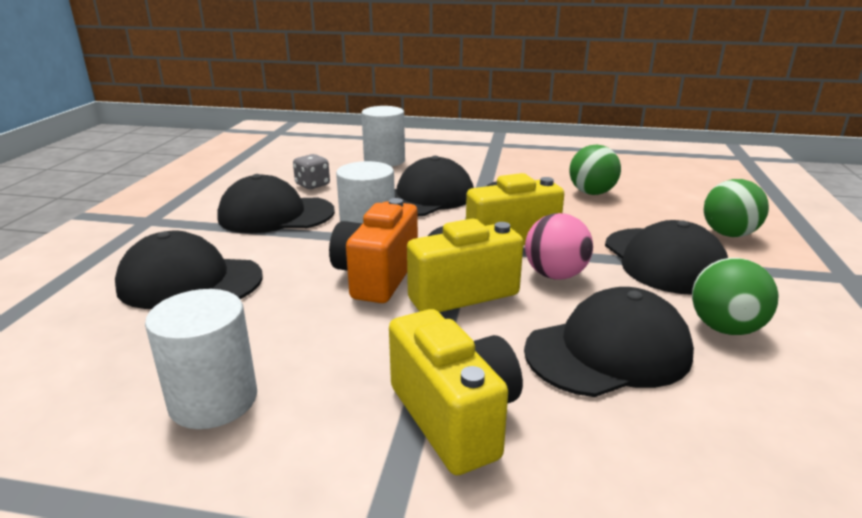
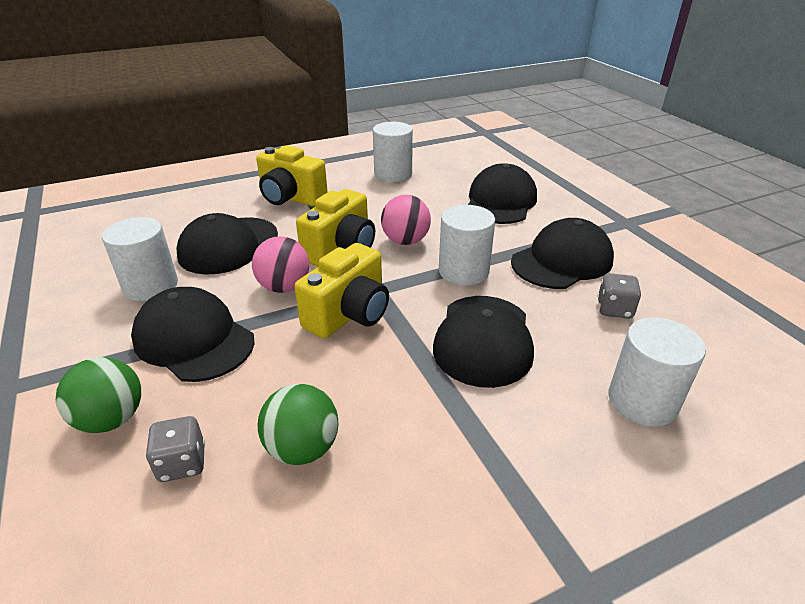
camera: 145 degrees right, 10 degrees up
(190, 282) = (500, 201): black cap -> black cap turned 45 degrees counterclockwise
(377, 276) = (405, 241): orange camera -> pink ball
(670, 206) = (182, 463): none -> grey dice
(725, 328) = (151, 286): green ball -> white cylinder

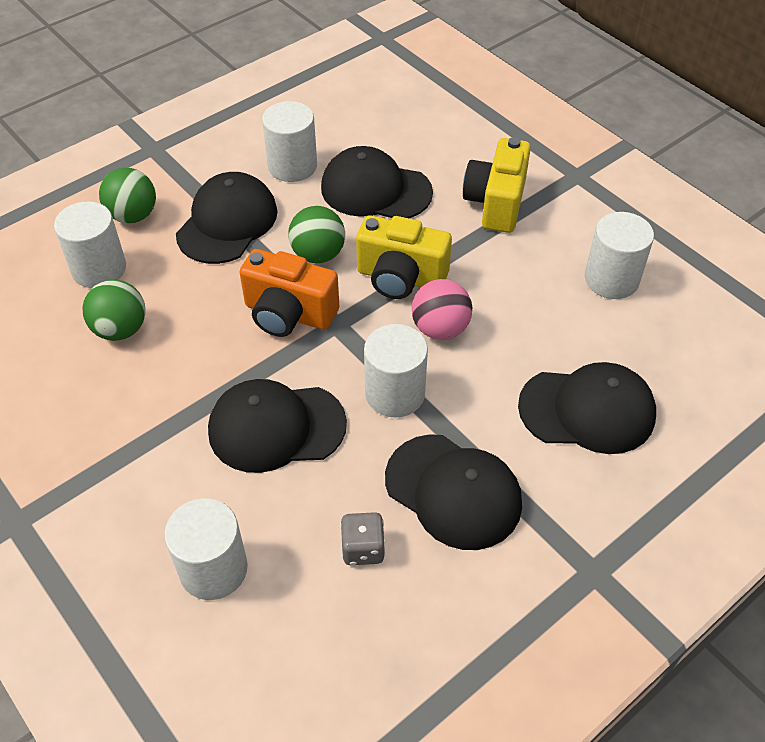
camera: 75 degrees right, 15 degrees up
(182, 463) = (99, 269): grey dice -> white cylinder
(284, 287) = (318, 254): pink ball -> green ball
(349, 314) = (288, 314): yellow camera -> orange camera

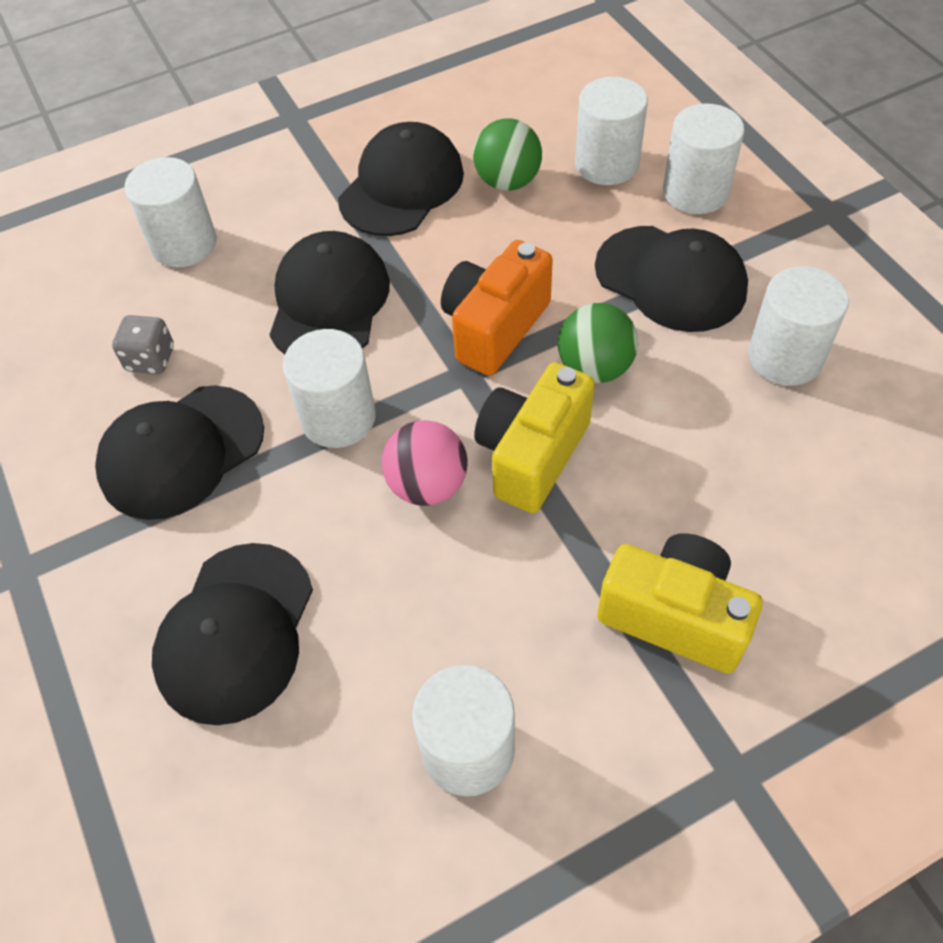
camera: 105 degrees right, 5 degrees up
(133, 215) = (695, 192): green ball -> white cylinder
(375, 190) = (722, 452): black cap -> black cap (401, 186)

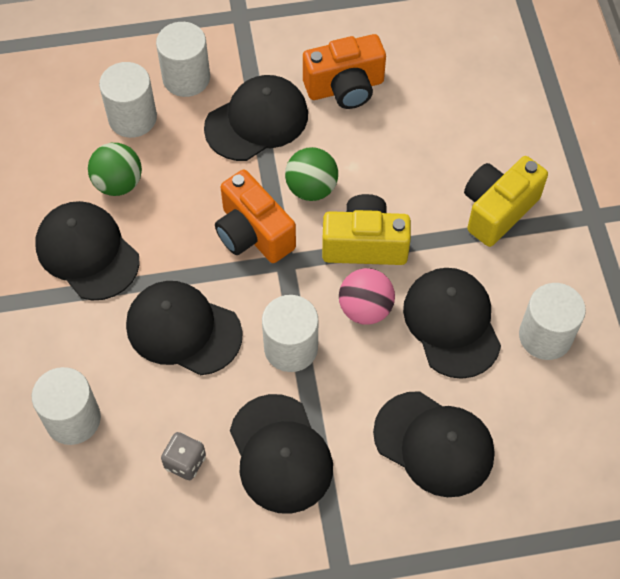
camera: 75 degrees left, 5 degrees up
(443, 603) = (452, 323): none -> black cap
(532, 455) = (364, 244): yellow camera -> yellow camera turned 135 degrees clockwise
(785, 357) = (345, 87): white cylinder -> orange camera

